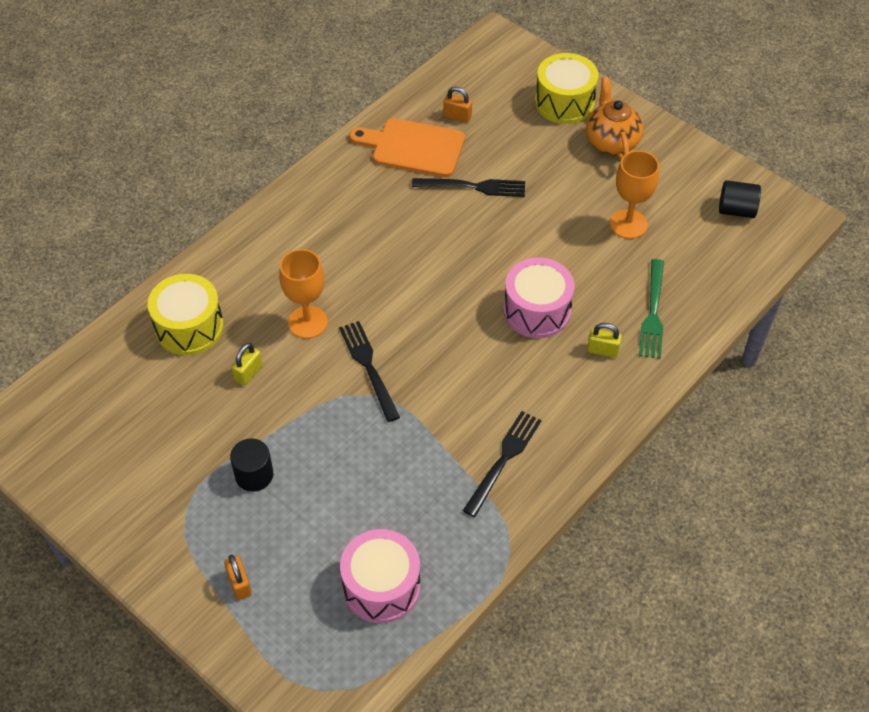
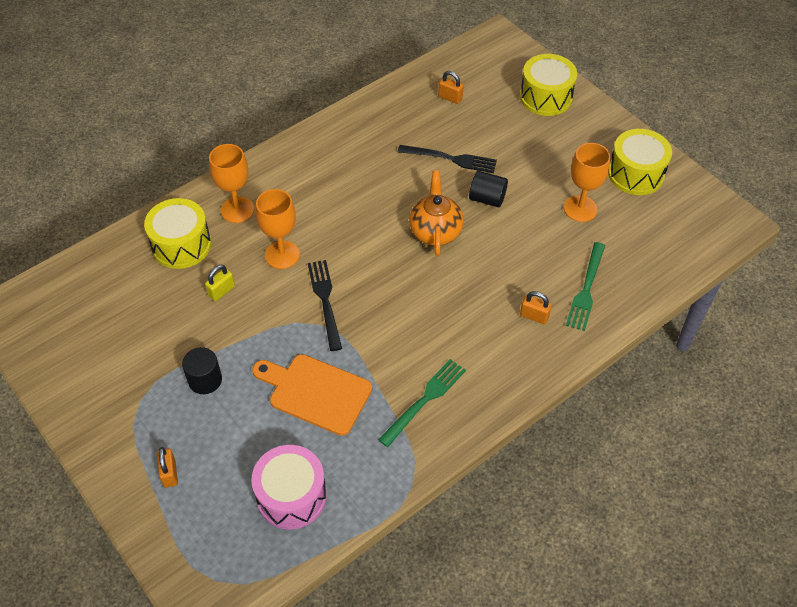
camera: 10 degrees right, 0 degrees up
(244, 278) = (237, 210): none -> orange goblet
(413, 147) = (406, 119): orange cutting board -> orange cutting board (315, 392)
(504, 459) = (425, 399): black fork -> green fork
(537, 310) = (483, 273): pink drum -> none
(602, 350) = (534, 316): yellow padlock -> orange padlock
(611, 142) = (580, 136): orange teapot -> orange teapot (435, 231)
(680, 177) = (635, 174): none -> yellow drum
(736, 210) = (680, 209): black cylinder -> black cylinder (487, 198)

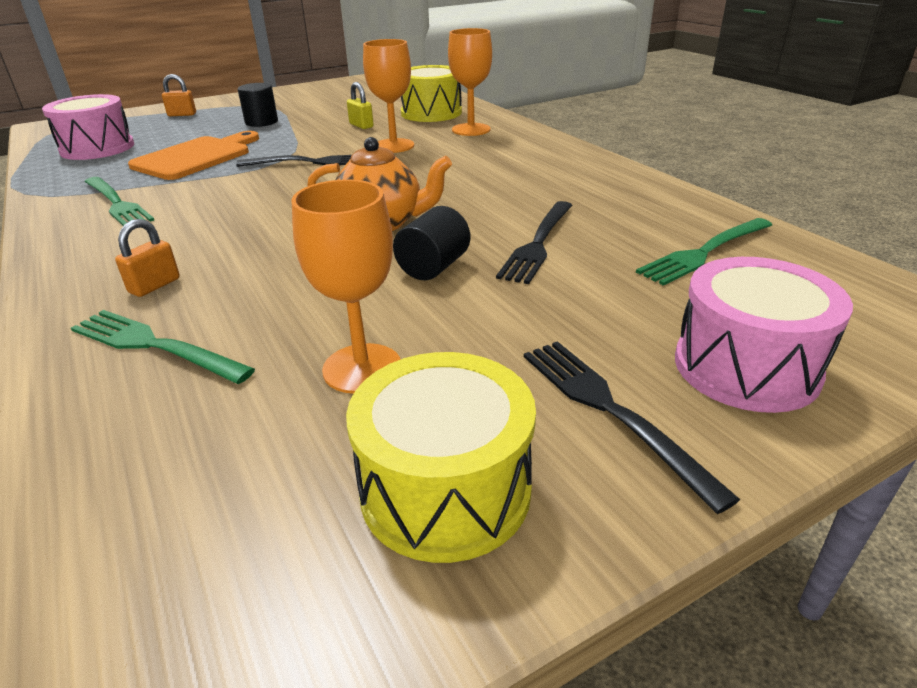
camera: 100 degrees right, 20 degrees down
(450, 97) = (704, 253): orange padlock -> green fork
(546, 97) = (746, 367): yellow drum -> pink drum
(583, 135) = (609, 410): none -> black fork

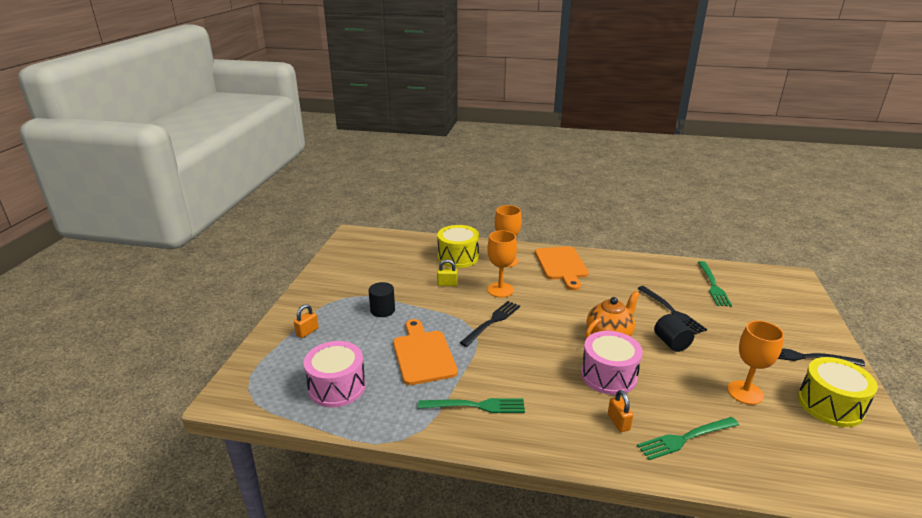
camera: 50 degrees left, 5 degrees down
(523, 153) = (561, 265): none -> orange cutting board
(746, 367) = (796, 322): pink drum -> pink drum (608, 375)

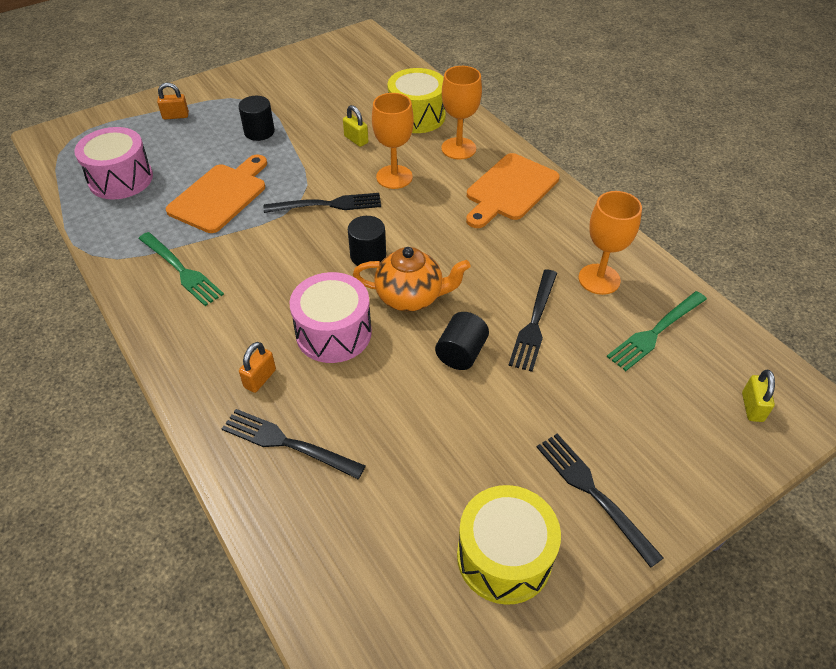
camera: 45 degrees right, 20 degrees up
(556, 331) = (368, 256): none -> black cylinder
(685, 438) = (287, 443): green fork -> black fork
(745, 392) = (434, 461): orange goblet -> orange goblet (599, 279)
(784, 290) = (752, 407): none -> yellow padlock

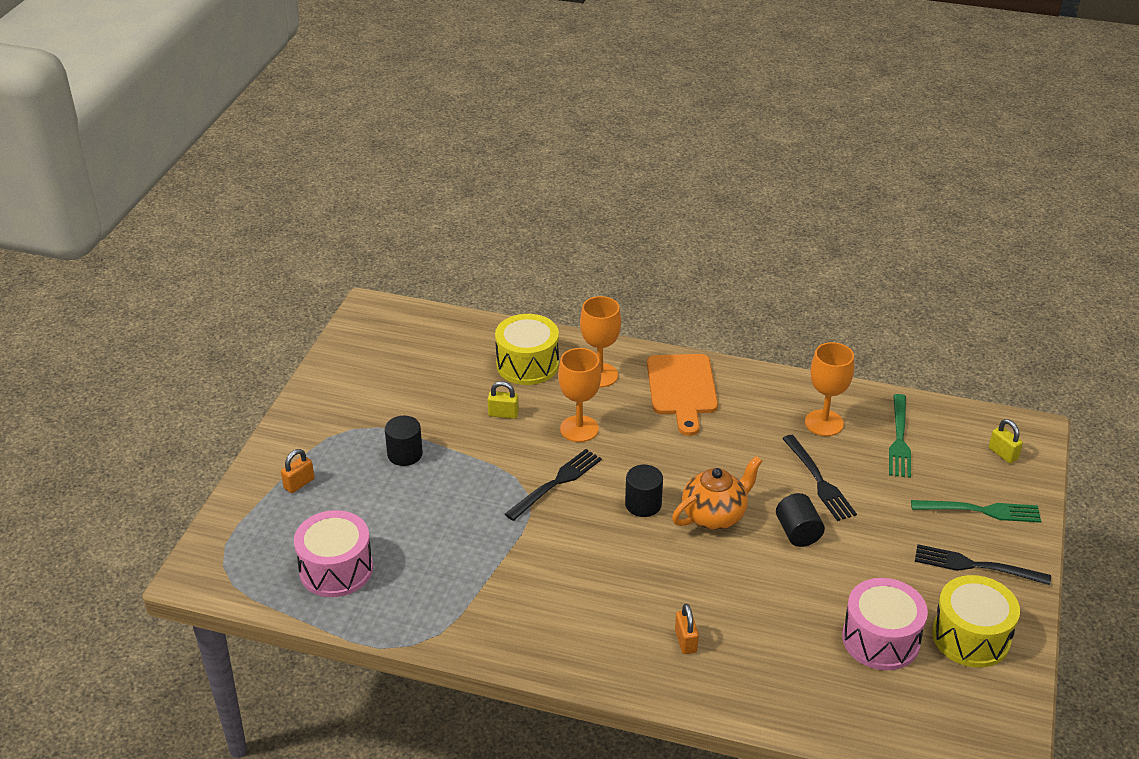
camera: 40 degrees left, 10 degrees down
(182, 270) = (511, 607): green fork -> green fork (981, 511)
(221, 195) = (453, 529): orange cutting board -> none
(287, 443) = (762, 668): black fork -> none
(333, 333) = (694, 576): pink drum -> pink drum (880, 639)

